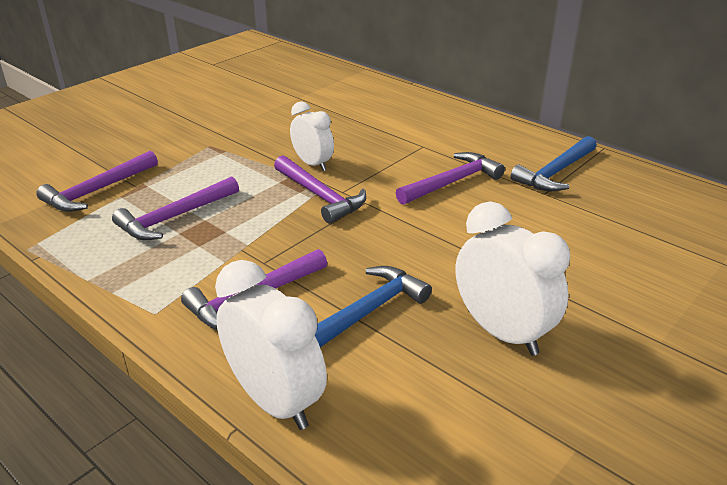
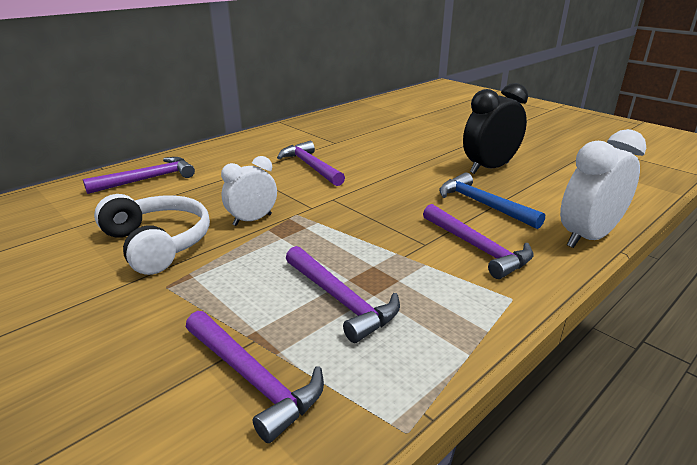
camera: 85 degrees left, 5 degrees down
(270, 132) = (158, 243): none -> white headphones
(320, 196) = (317, 217): purple hammer -> purple hammer (148, 179)
(502, 332) = (489, 168): white clock -> black clock
(555, 172) = (308, 137): blue hammer -> none

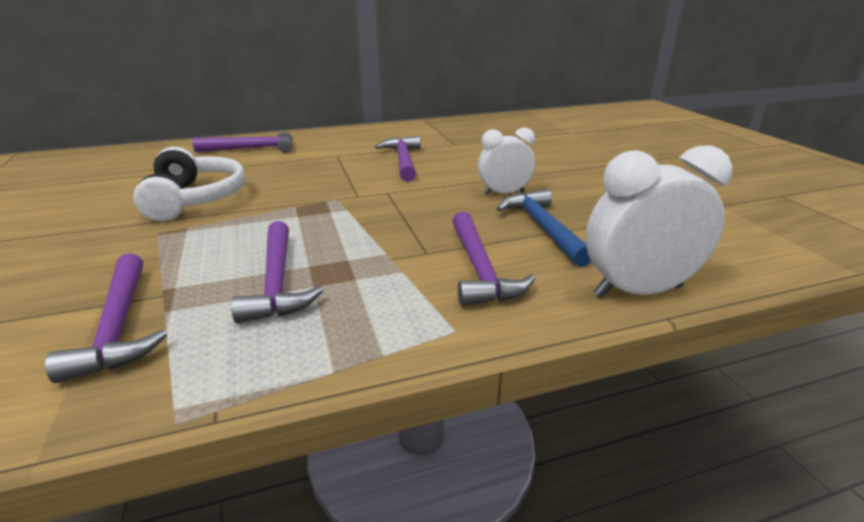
camera: 25 degrees right, 0 degrees up
(252, 220) = (292, 196): white clock -> white clock (504, 193)
(489, 168) = (598, 193): black clock -> none

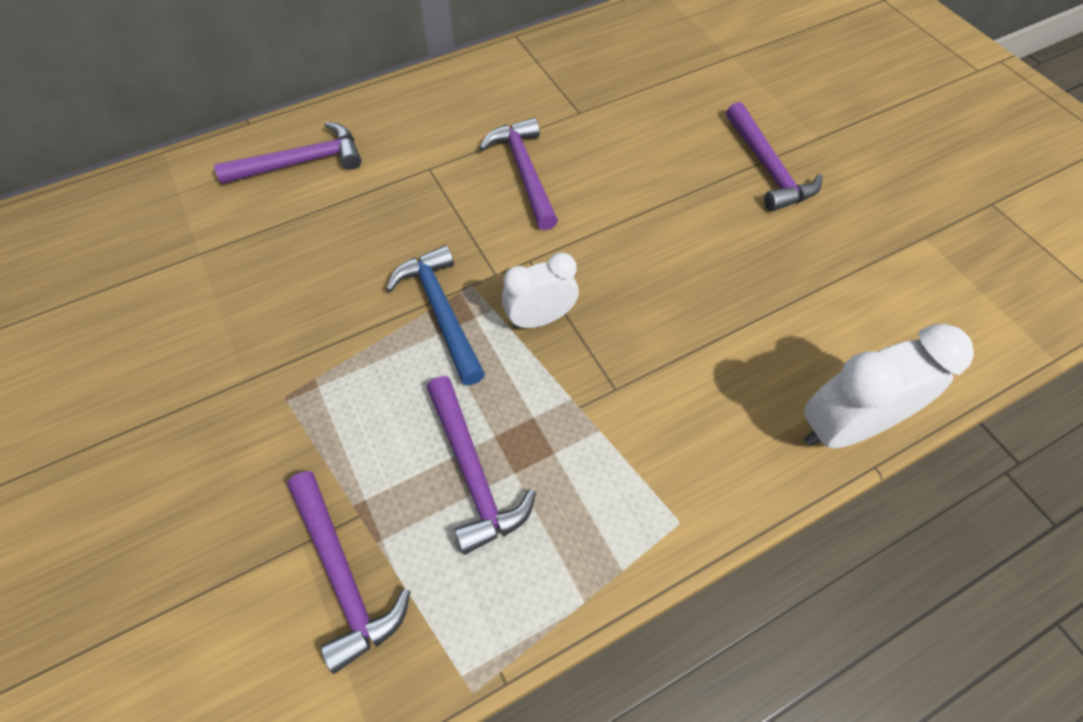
camera: 10 degrees left, 30 degrees up
(195, 199) = (290, 311): white headphones -> none
(479, 269) = (680, 414): purple hammer -> purple hammer (767, 168)
(504, 193) = (673, 243): white clock -> white clock (540, 319)
(543, 228) = (733, 318): blue hammer -> blue hammer (441, 311)

